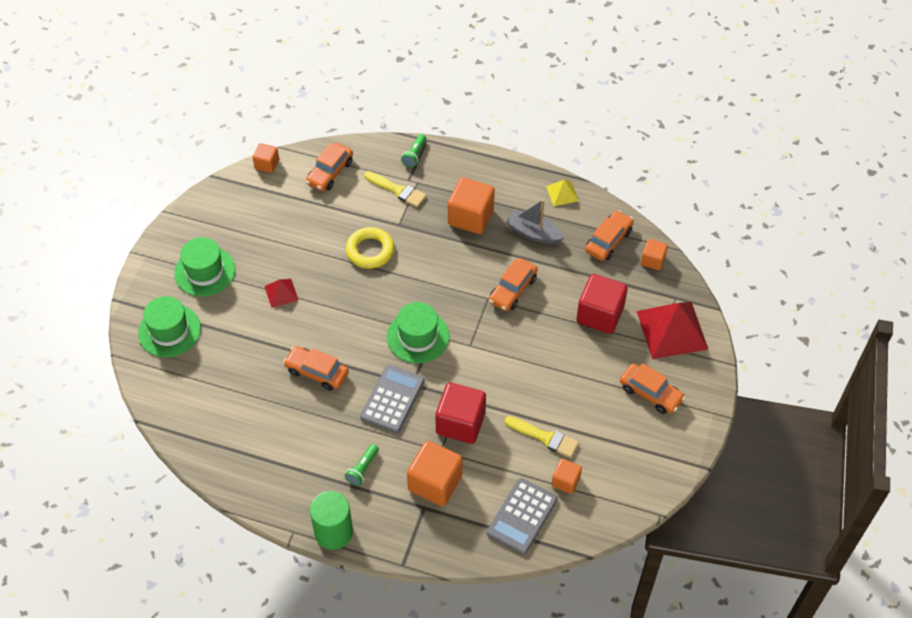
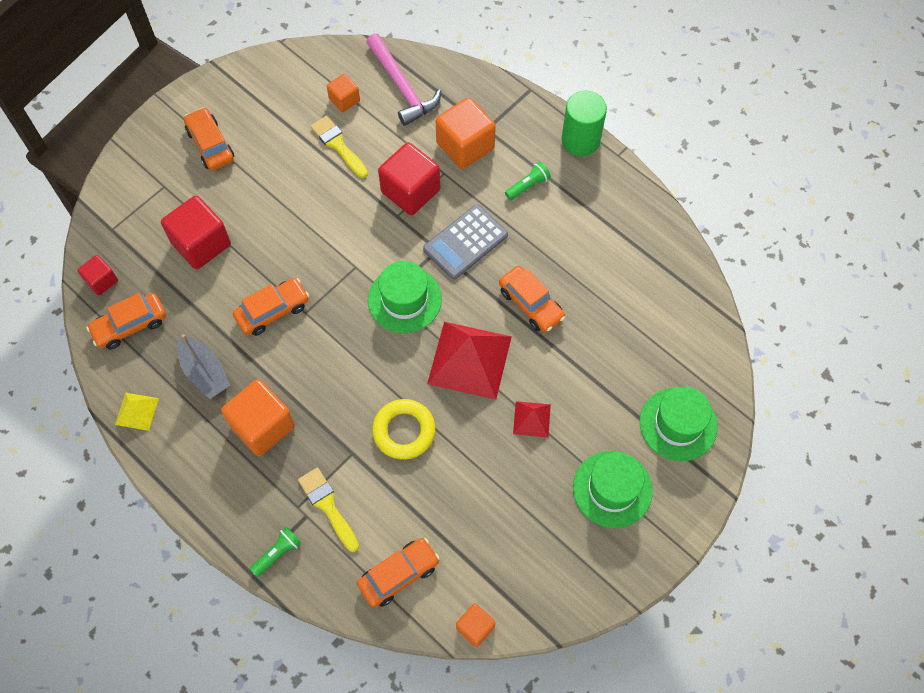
camera: 155 degrees left, 10 degrees up
(522, 516) = (402, 87): grey calculator -> pink hammer
(652, 260) = (101, 281): orange cube -> red cube
(672, 330) = (142, 197): red pyramid -> red pyramid (469, 359)

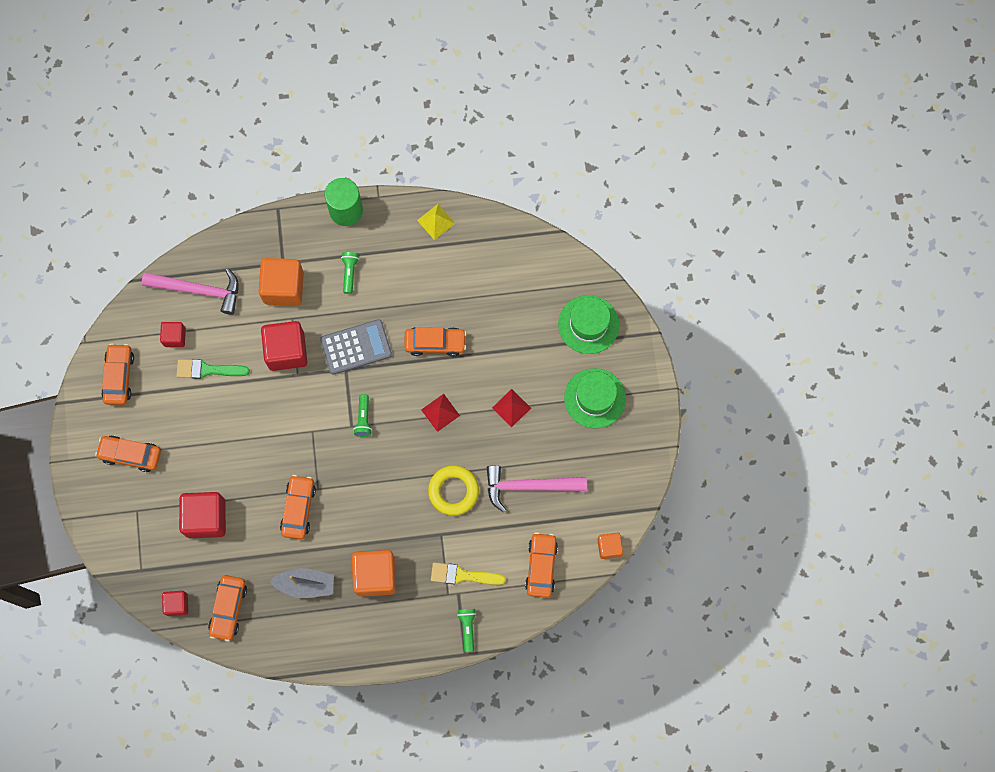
camera: 50 degrees left, 10 degrees up
(136, 411) = (296, 647): yellow pyramid -> yellow pyramid (436, 221)
(272, 86) = (119, 376): none -> orange car
(338, 145) = (208, 370): yellow brush -> green brush
(344, 100) = (174, 337): orange cube -> red cube
(404, 299) = (363, 419): green hat -> green flashlight
(465, 242) = (356, 347): grey calculator -> grey calculator turned 105 degrees counterclockwise
(469, 359) = (440, 412): red pyramid -> red pyramid, size x0.49
(469, 497) = (529, 486): none -> pink hammer

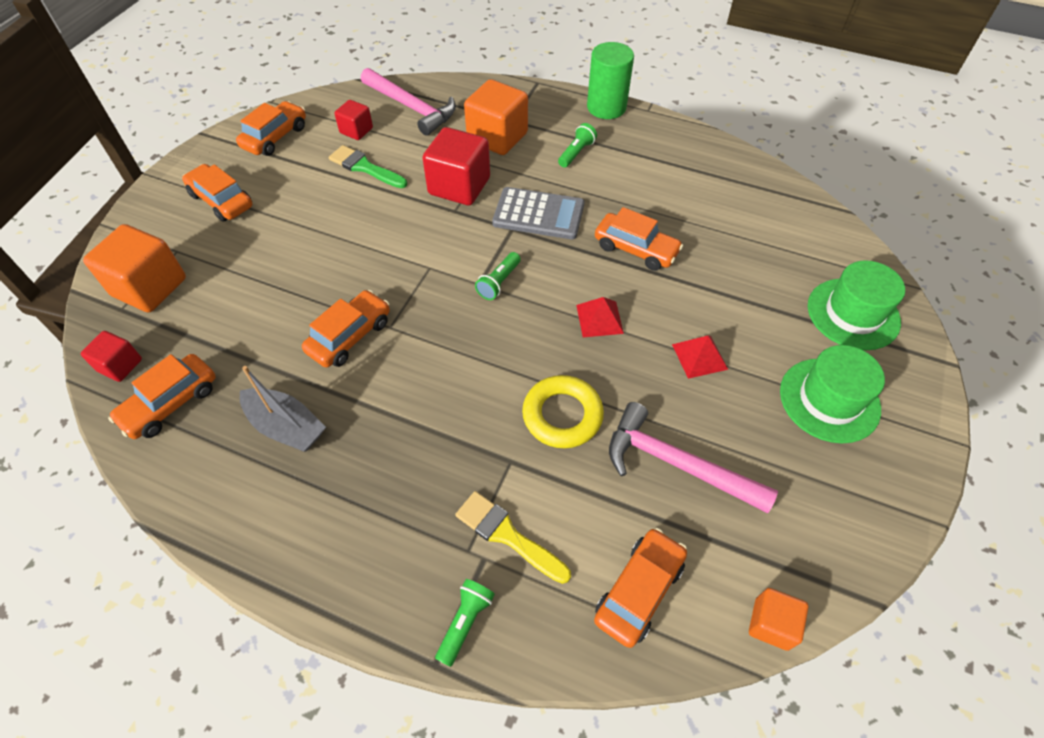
camera: 30 degrees right, 20 degrees down
(206, 518) = (239, 293): red cube -> none
(375, 575) = (384, 466): orange cube -> orange cube (149, 287)
(436, 221) = (700, 150): yellow pyramid -> none

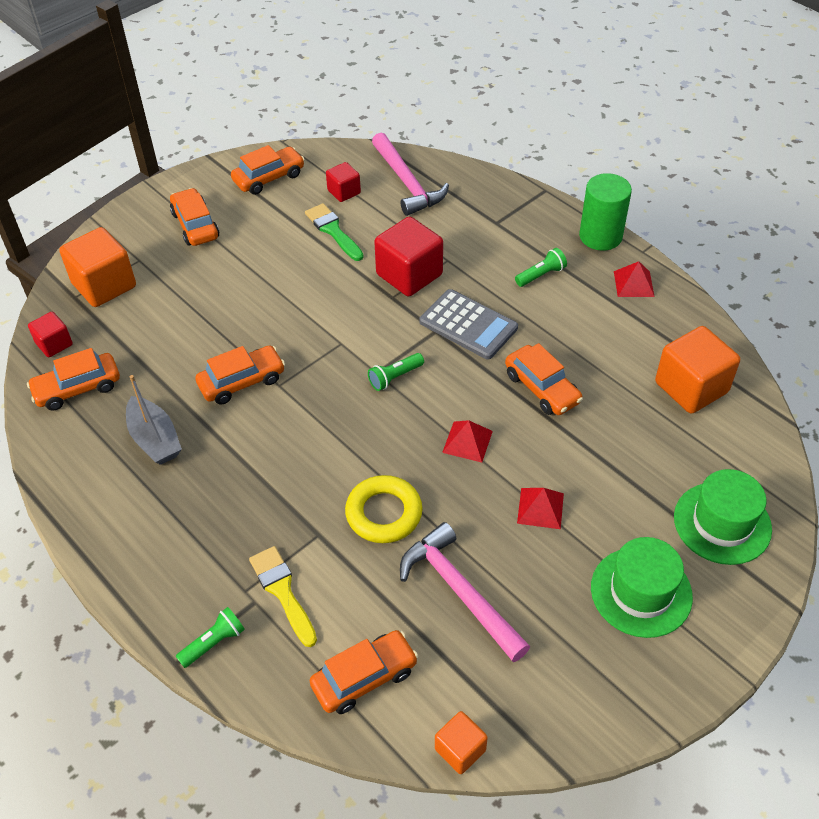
camera: 25 degrees right, 5 degrees down
(497, 137) = (472, 236): orange cube -> orange cube (691, 387)
(657, 138) = (633, 283): none -> red pyramid

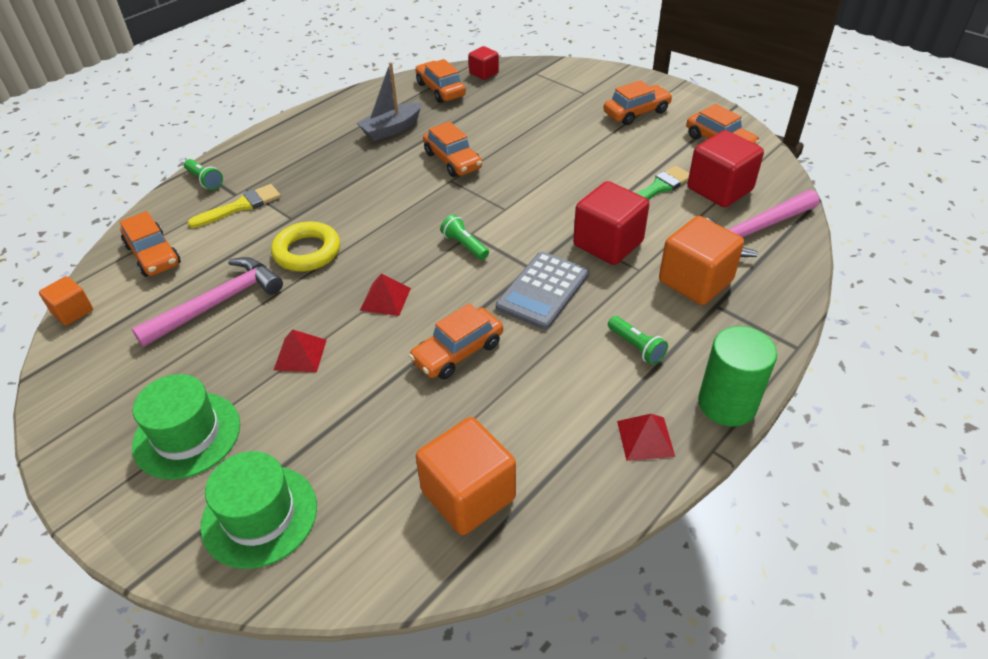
camera: 85 degrees right, 5 degrees down
(104, 285) = (550, 82): orange cube -> orange cube (695, 281)
(344, 192) = (719, 189): red cube -> red cube, size x1.82

